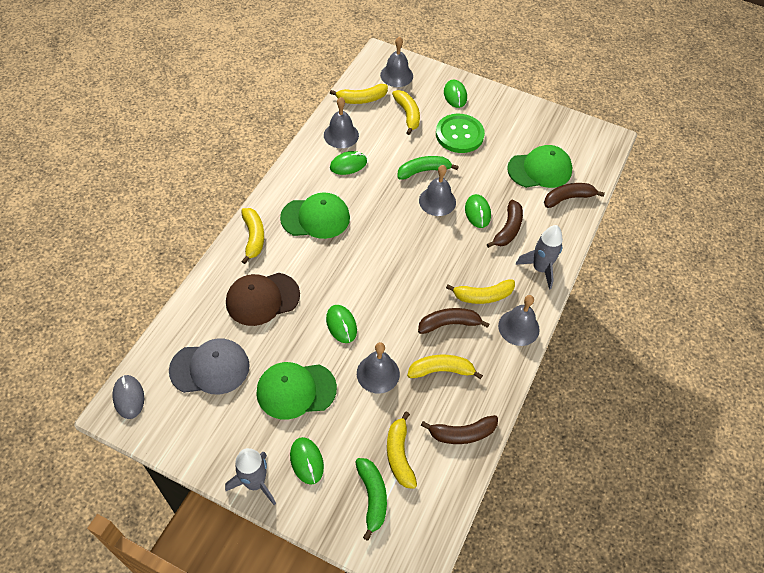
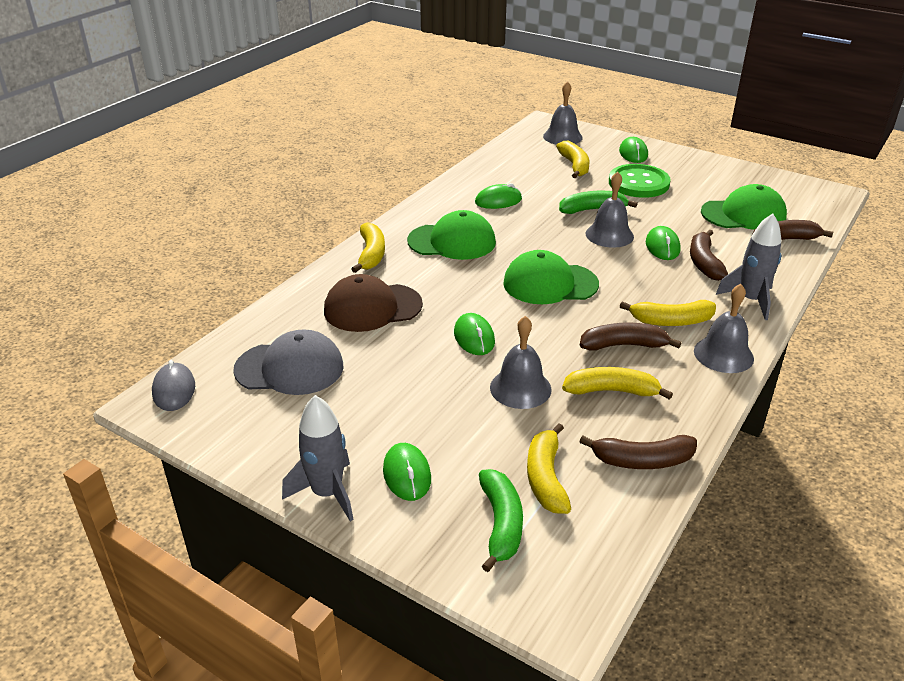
camera: 10 degrees right, 20 degrees down
(296, 390) = (402, 398): green cap -> green cap (550, 284)
(341, 135) = (491, 178): grey bell -> none
(361, 99) = (519, 152): yellow banana -> none
(508, 229) = (704, 263): brown banana -> brown banana turned 150 degrees clockwise

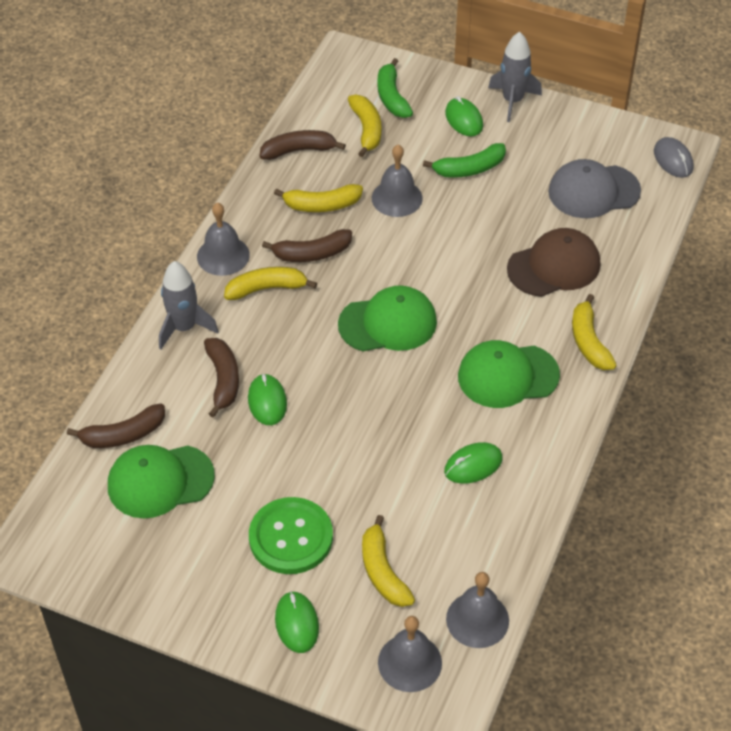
camera: 170 degrees right, 15 degrees up
(474, 337) = (448, 244): green mouse -> none
(592, 210) = (351, 464): green banana -> green banana (469, 169)
(609, 235) = (328, 415): grey bell -> grey bell (477, 619)

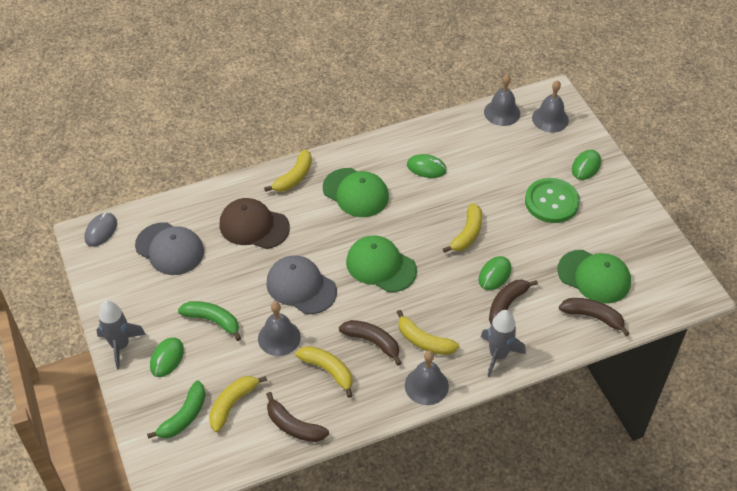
camera: 135 degrees left, 0 degrees up
(383, 571) = (523, 158): yellow banana -> yellow banana (467, 234)
(435, 249) = (301, 287): none -> grey cap

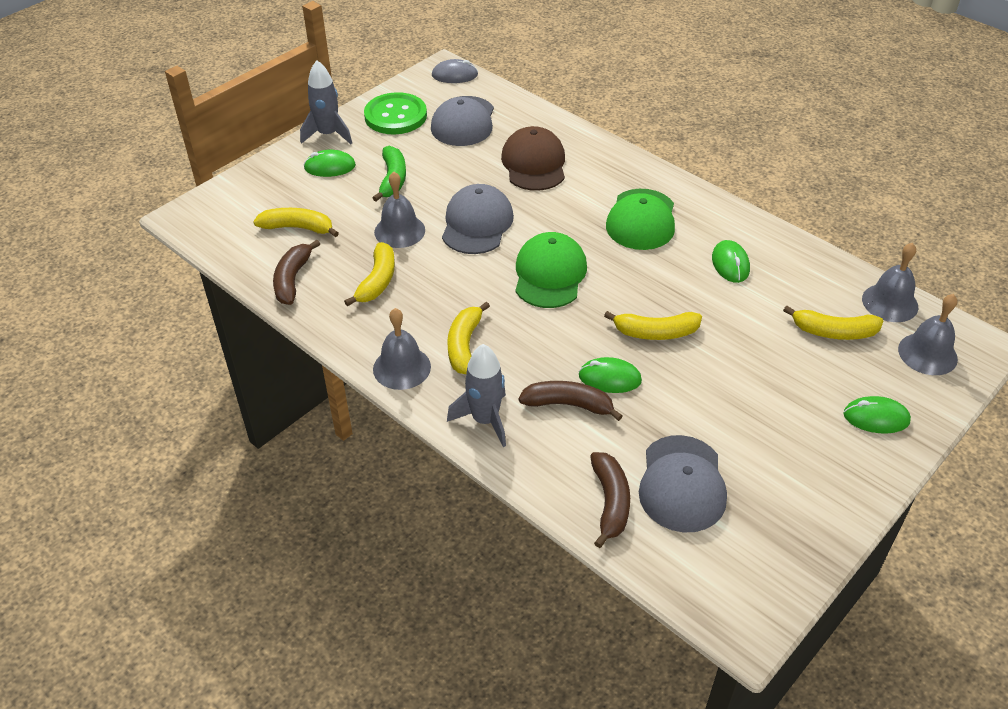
camera: 65 degrees right, 5 degrees down
(184, 416) = (267, 202): green banana -> none
(294, 177) = (624, 168): yellow banana -> yellow banana (834, 332)
(372, 342) = (437, 303): brown banana -> none
(551, 202) = (778, 399): green button -> green button (395, 116)
(594, 276) = (682, 484): green cap -> grey cap

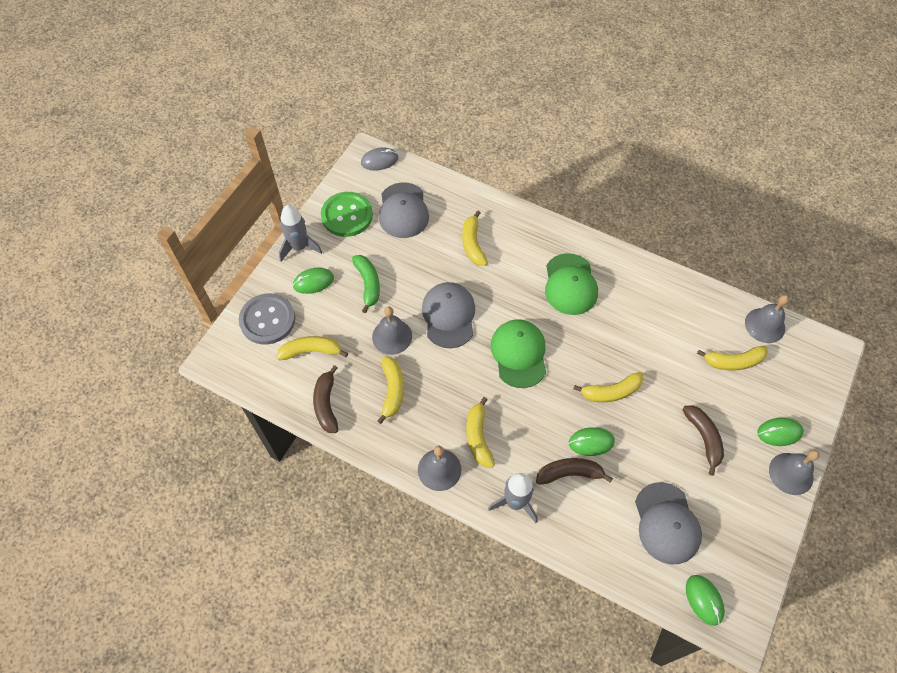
camera: 15 degrees left, 15 degrees up
(261, 191) = (267, 320): none -> grey button
(534, 163) = (473, 244): brown cap -> yellow banana
(610, 502) = (623, 552): brown banana -> brown banana (703, 438)
(730, 264) = (646, 314): green mouse -> green mouse (704, 600)
(927, 354) = (800, 366): grey bell -> grey bell (791, 473)

